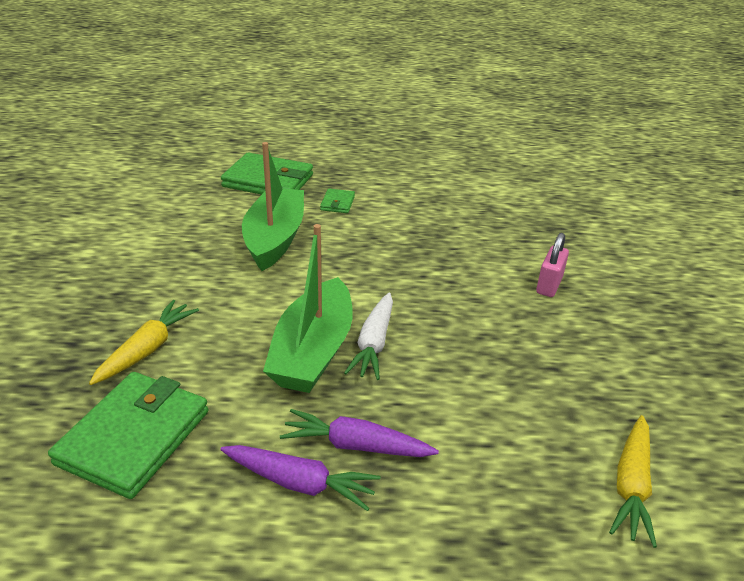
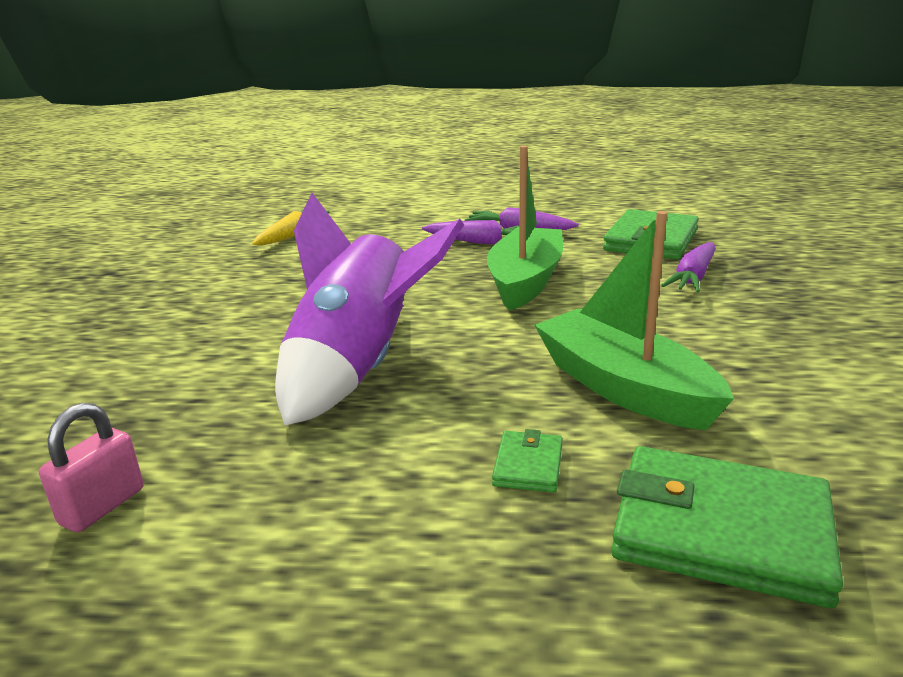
camera: 175 degrees left, 10 degrees down
(147, 349) = (693, 278): yellow carrot -> purple carrot
(275, 238) = (623, 387): green boat -> green boat turned 135 degrees clockwise
(374, 344) = (464, 287): white carrot -> none
(438, 258) = (359, 367): none -> purple rocket
(549, 285) = (225, 340): pink padlock -> pink padlock (103, 506)

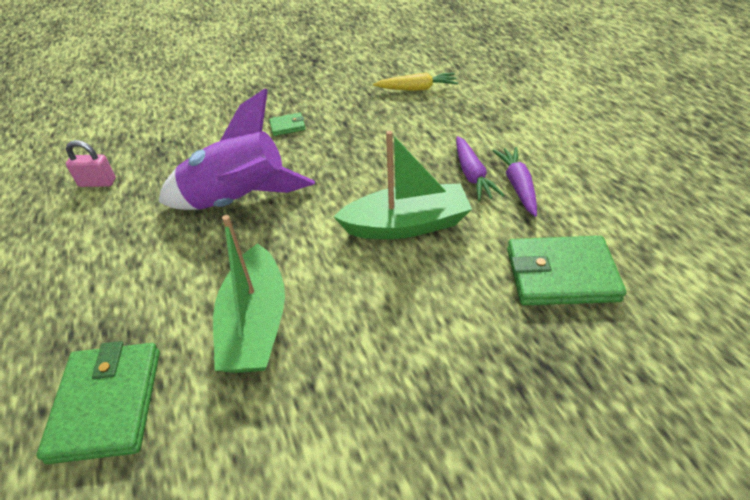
camera: 65 degrees right, 20 degrees up
(528, 465) = (154, 304): green wallet -> green wallet (287, 126)
(623, 387) = (255, 324): green boat -> green boat turned 150 degrees clockwise
(693, 278) = (481, 324): purple carrot -> none

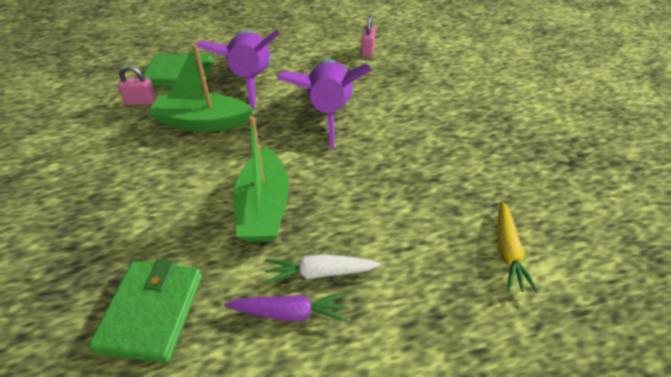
camera: 95 degrees right, 0 degrees up
(149, 293) = (250, 80): none -> purple rocket
(192, 437) = (141, 102): none -> pink padlock
(287, 126) = (430, 139): green wallet -> none
(472, 175) = (319, 273): purple carrot -> white carrot

